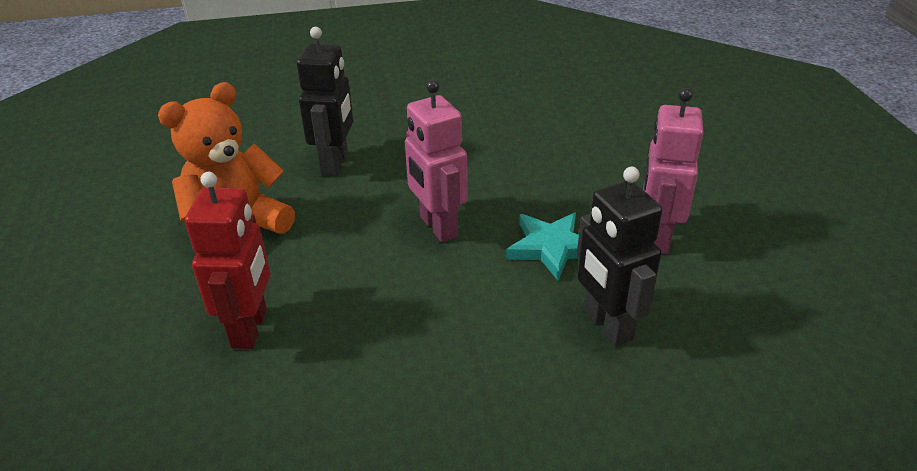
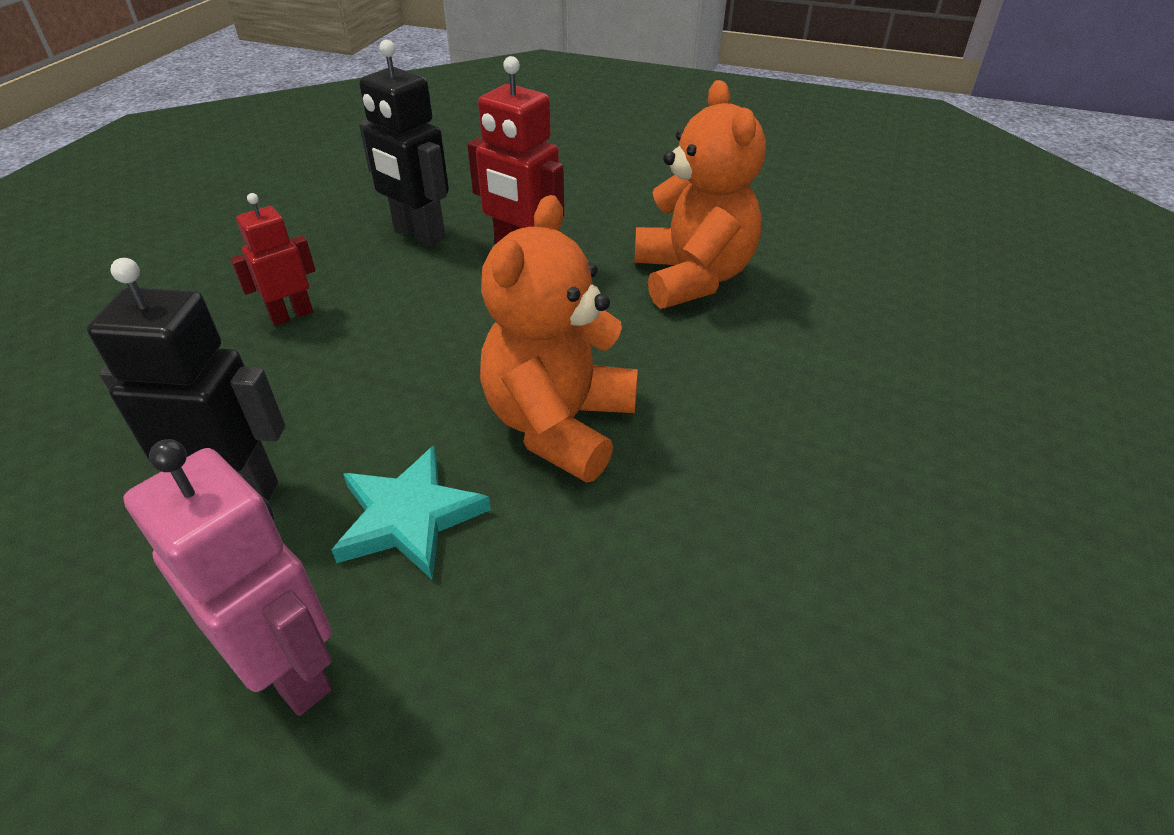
camera: 120 degrees right, 5 degrees up
(335, 164) = (790, 383): black robot -> black robot (418, 234)
(436, 428) = (291, 315): none -> red robot
(438, 227) = (559, 425): pink robot -> orange teddy bear

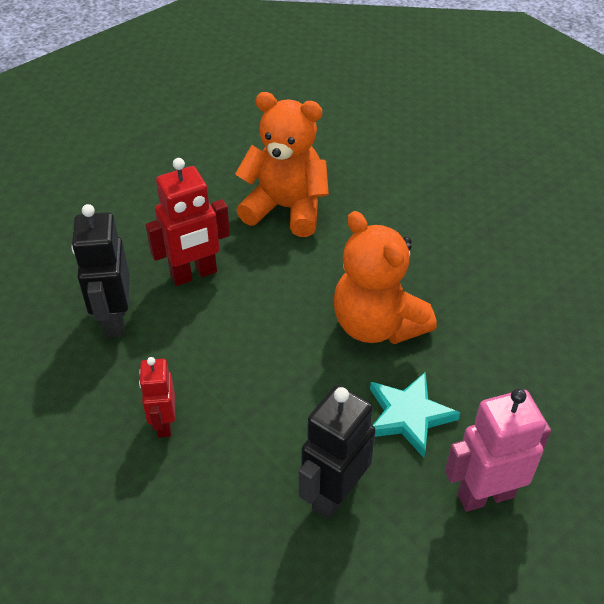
camera: 60 degrees left, 5 degrees up
(418, 234) = (114, 319): black robot -> black robot turned 105 degrees clockwise

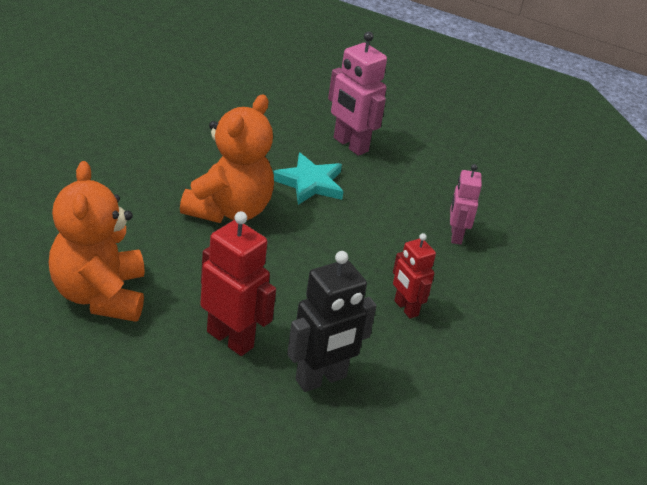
camera: 120 degrees left, 10 degrees down
(164, 423) = (405, 308): red robot -> red robot turned 90 degrees clockwise
(257, 537) = (456, 236): none -> pink robot
(334, 494) = (398, 207): black robot -> none

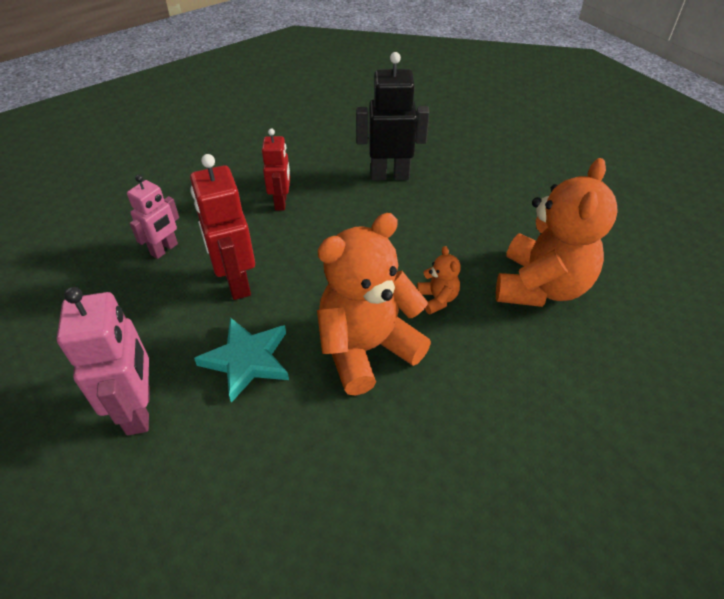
camera: 145 degrees left, 10 degrees up
(192, 259) = (437, 299): none -> orange teddy bear
(230, 339) = (440, 218): red robot -> red robot (236, 282)

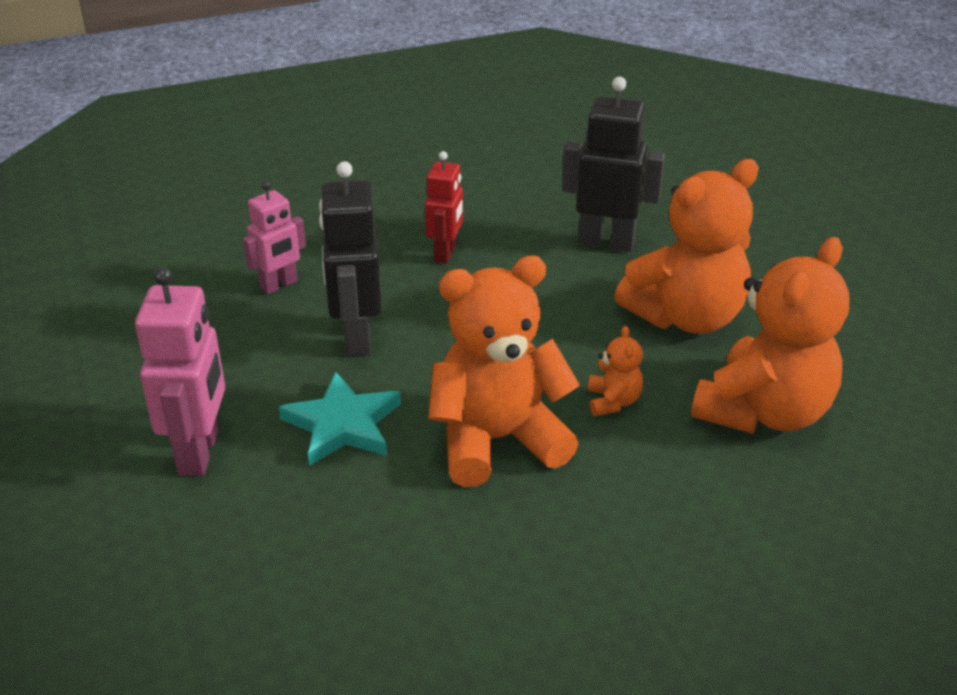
camera: 15 degrees right, 10 degrees down
(236, 282) = (356, 337): red robot -> black robot
(462, 222) = (686, 316): none -> orange teddy bear

